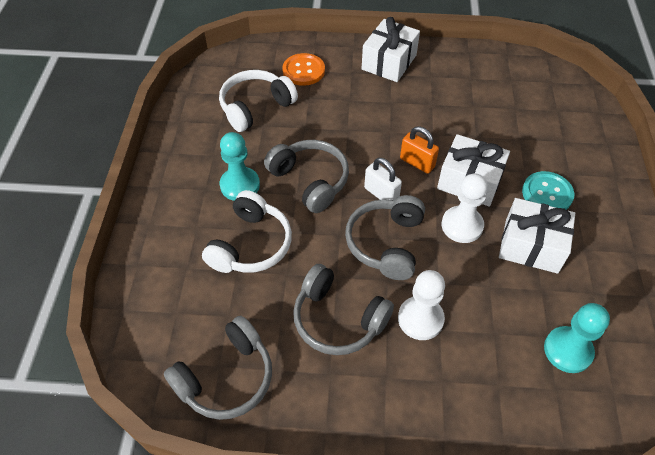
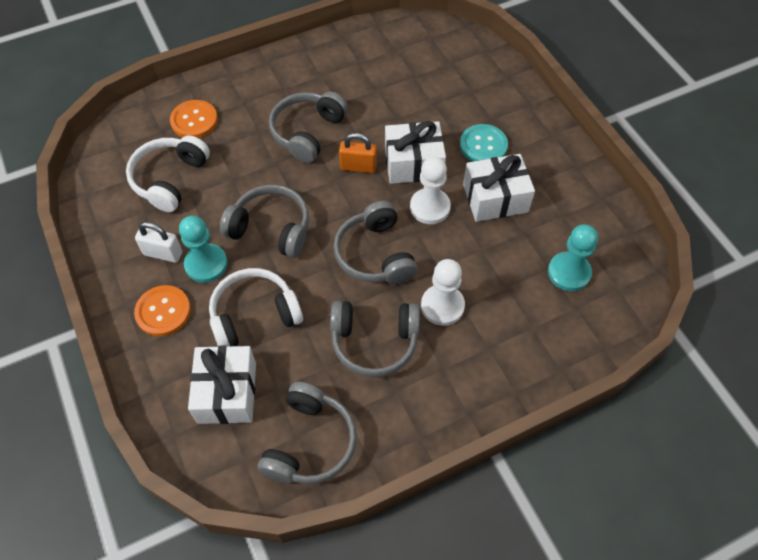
camera: 30 degrees left, 5 degrees up
(183, 206) = (163, 311): none -> orange button
(251, 245) = (254, 315): white headphones -> white headphones turned 105 degrees counterclockwise
(381, 194) = (344, 211): white padlock -> white padlock (163, 253)
(389, 62) = (273, 77): white gift -> white gift (227, 392)
(390, 117) = (307, 132): none -> grey headphones

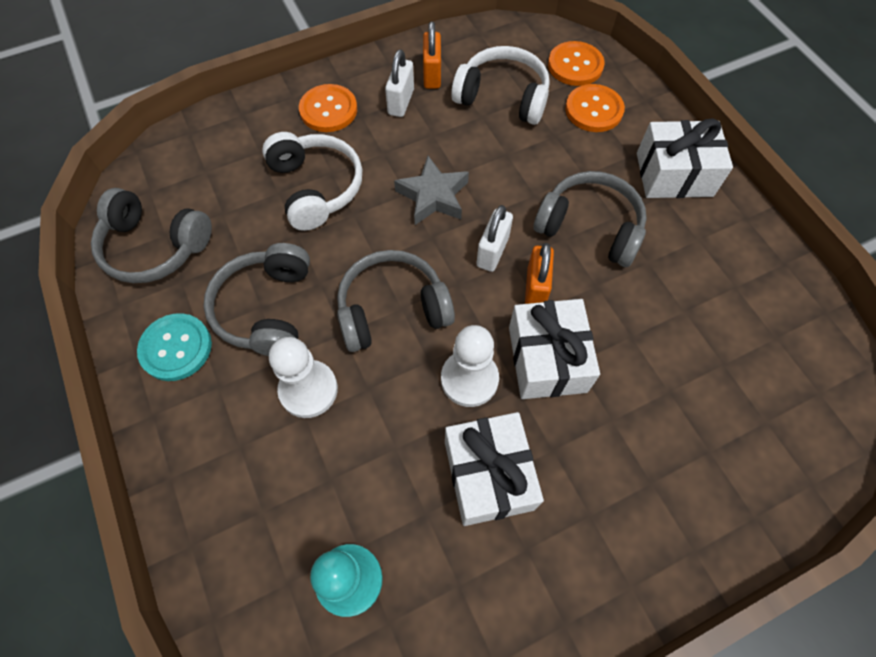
camera: 90 degrees right, 5 degrees up
(133, 230) = (432, 75): none -> orange padlock
(142, 128) = (575, 65): none -> orange button
(206, 264) = (385, 140): turquoise pawn -> none
(227, 392) = (226, 171): white gift -> white gift (674, 174)
(271, 228) = (433, 196): grey headphones -> grey star
(326, 191) = (492, 251): none -> white padlock
(483, 145) = (593, 464): turquoise button -> turquoise button (176, 348)

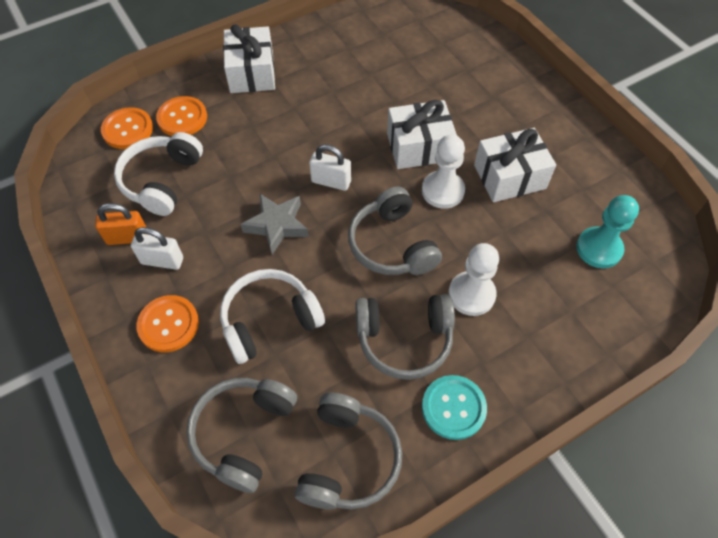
camera: 95 degrees left, 5 degrees down
(535, 288) = (361, 154): orange padlock -> none
(590, 227) = (304, 122): grey headphones -> grey headphones (243, 433)

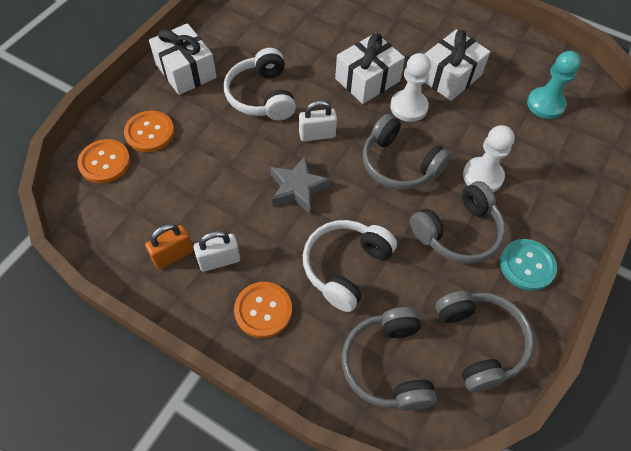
camera: 30 degrees left, 0 degrees up
(162, 180) = (170, 193): white headphones -> white headphones (262, 96)

